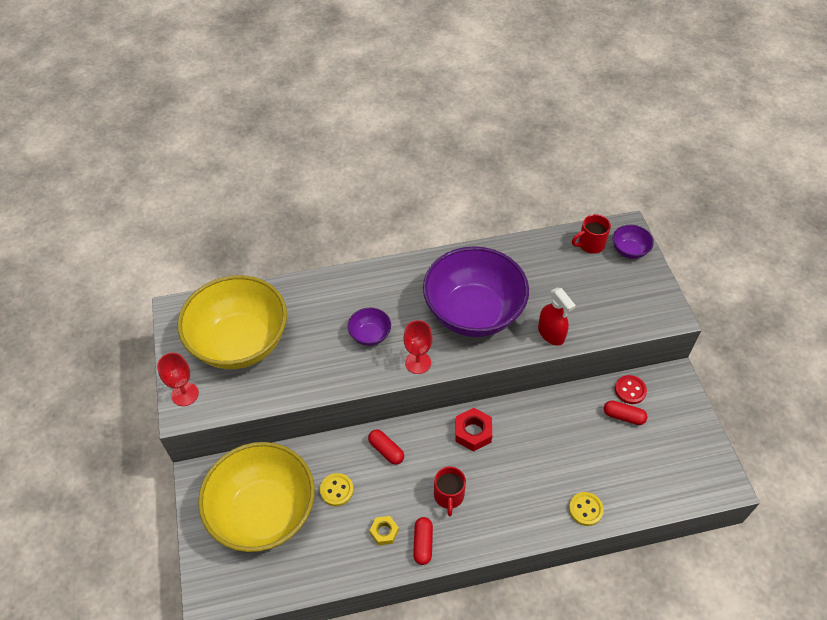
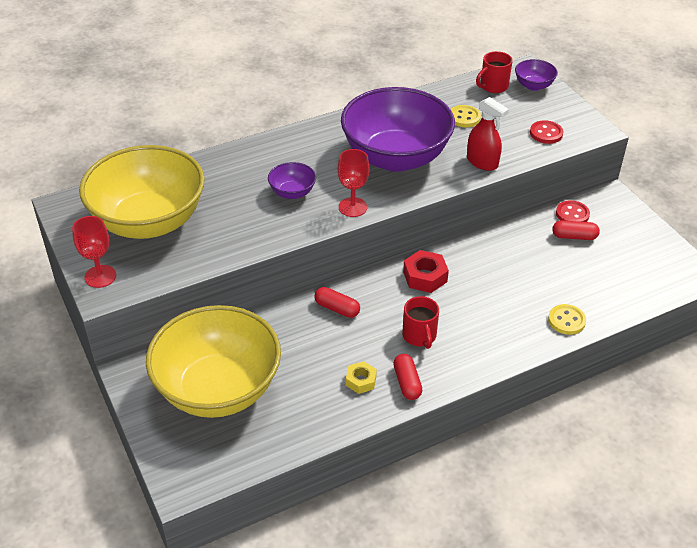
camera: 15 degrees left, 10 degrees down
(336, 490) = (294, 353): yellow button -> yellow button (464, 117)
(622, 311) = (546, 133): none -> red button

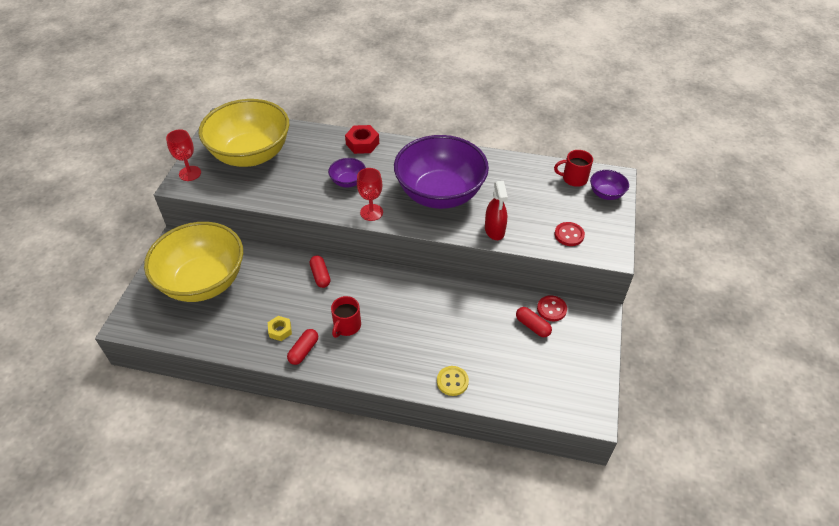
camera: 40 degrees right, 5 degrees up
(425, 277) = (396, 289): red nut -> red nut (362, 143)
(464, 117) = (522, 191): yellow button -> none

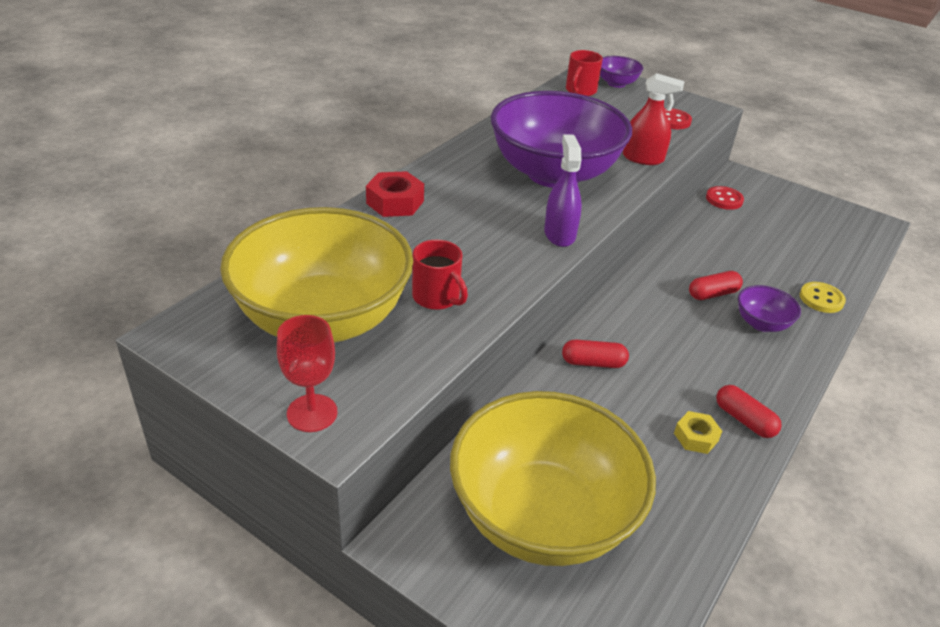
camera: 70 degrees left, 10 degrees down
(346, 326) = (706, 362): red mug -> red mug (437, 297)
(348, 182) = (476, 236): purple bowl -> purple bowl (761, 323)
(371, 212) = (559, 234): red goblet -> purple spray bottle
(532, 326) = (746, 219): red capsule -> red capsule (713, 294)

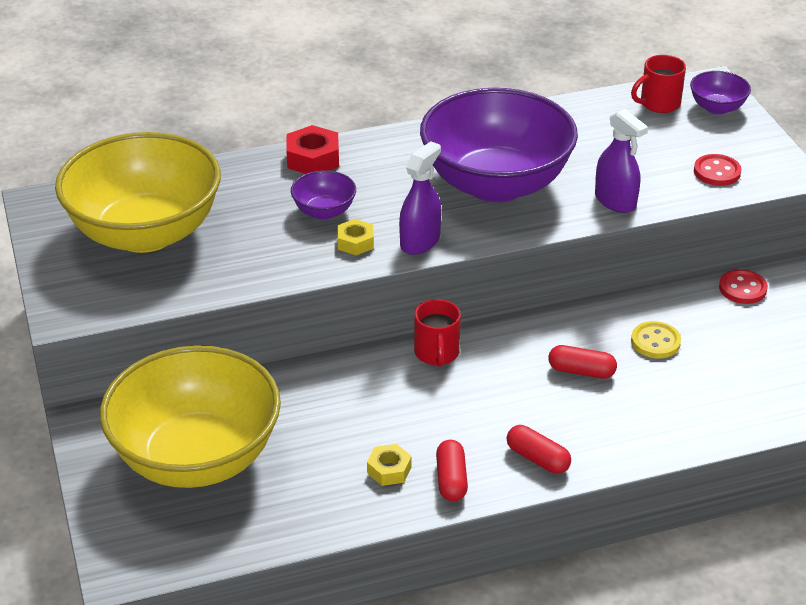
camera: 40 degrees right, 0 degrees up
(312, 413) = (66, 293): red goblet -> none
(437, 297) = (247, 251): red mug -> red mug (437, 353)
(514, 254) = (355, 242): none -> yellow nut
(593, 363) = (380, 375): red capsule -> red capsule (537, 459)
(643, 158) = (615, 201): red spray bottle -> purple spray bottle
(761, 323) = (592, 417): purple bowl -> purple bowl (324, 211)
(821, 299) = (696, 426): yellow button -> yellow button (655, 342)

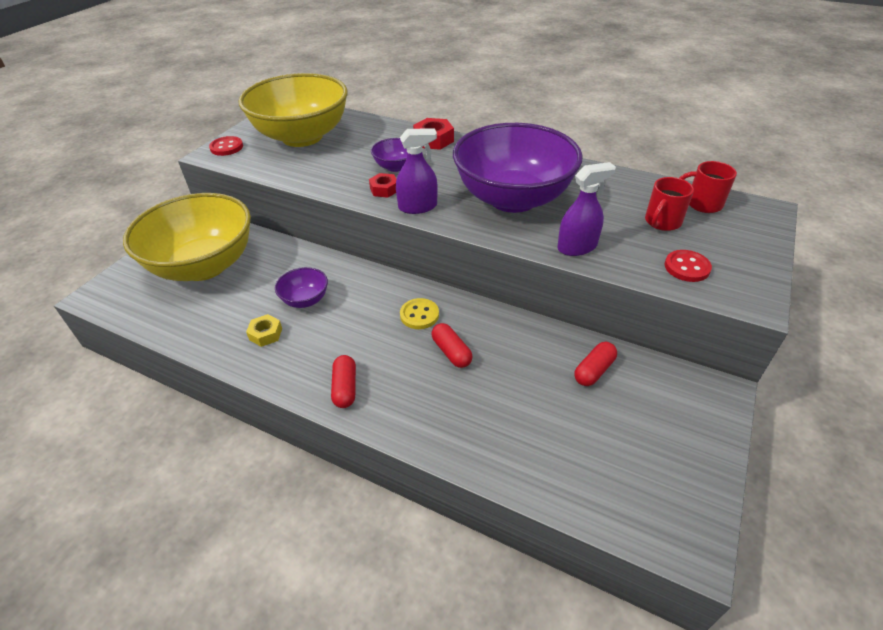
camera: 45 degrees right, 5 degrees up
(355, 242) = (384, 189): yellow nut -> red nut
(437, 353) = (388, 287): red mug -> red mug (662, 222)
(451, 480) = (284, 364): red capsule -> red capsule (594, 370)
(615, 201) = (577, 247): purple spray bottle -> purple spray bottle turned 120 degrees counterclockwise
(655, 342) = (527, 366): yellow button -> yellow button (419, 315)
(717, 108) = (749, 226): purple bowl -> purple bowl (305, 300)
(742, 288) = (644, 371): red button -> red button (226, 147)

